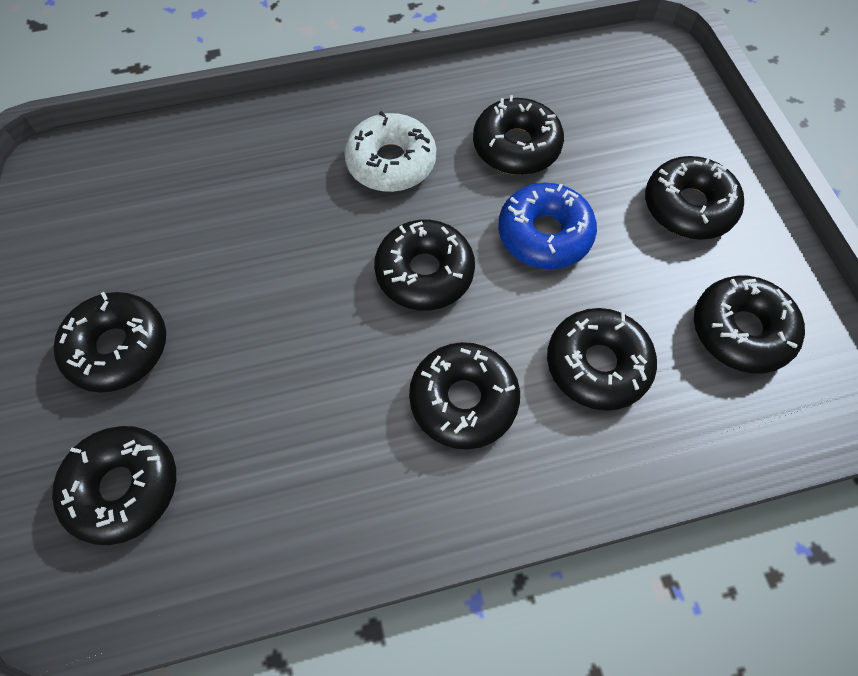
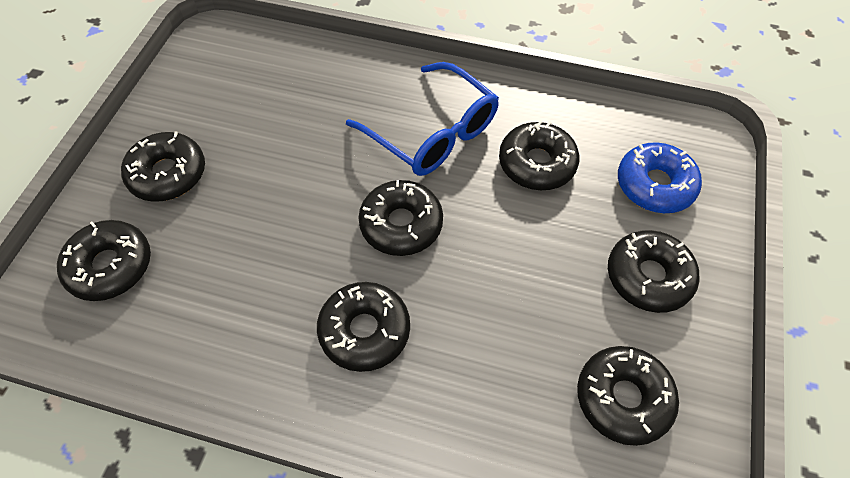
camera: 30 degrees right, 5 degrees down
(391, 162) = (432, 133): white donut -> blue glasses
(544, 234) = (512, 240): blue donut -> blue donut (655, 185)
(597, 364) = (483, 360): black donut -> none

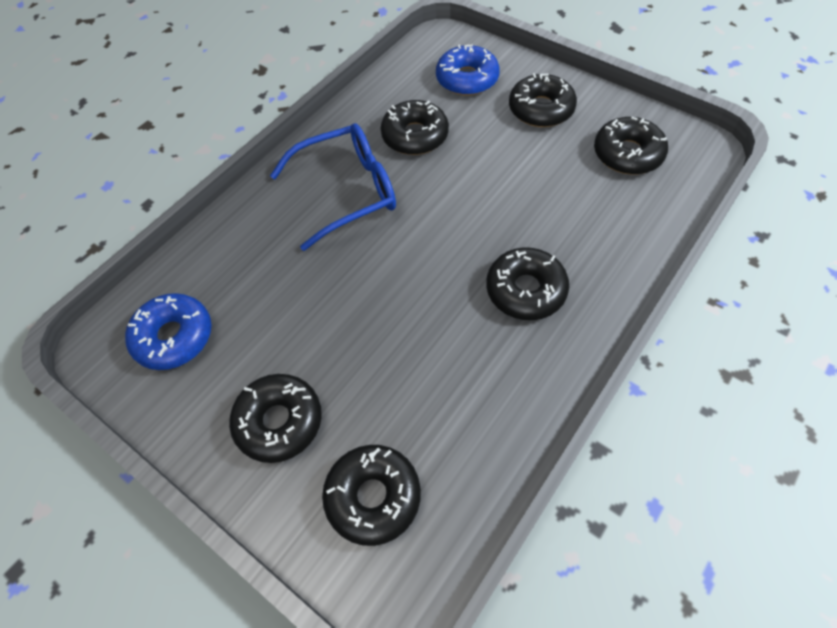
camera: 65 degrees left, 0 degrees up
(230, 74) = (174, 337): none -> blue donut
(401, 224) = (433, 239): black donut -> none

